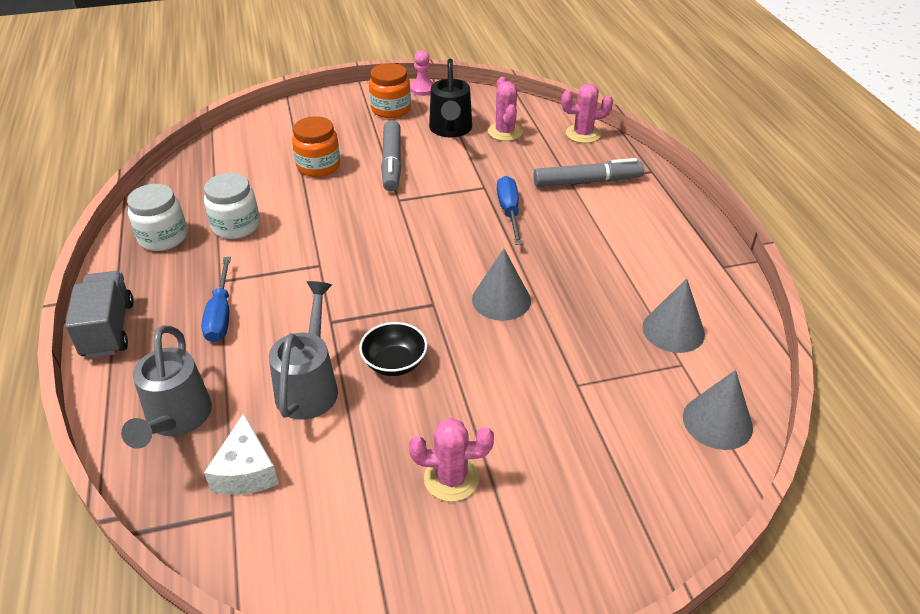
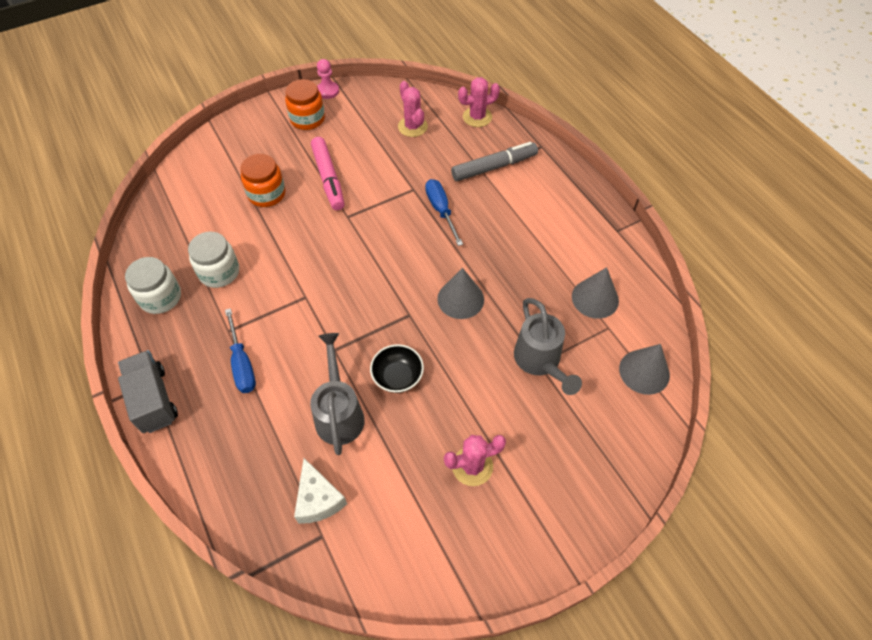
camera: 15 degrees left, 15 degrees up
(176, 420) = (246, 469): grey watering can -> grey watering can (540, 362)
(392, 163) = (328, 178): grey marker -> pink marker
(450, 130) = (366, 133): black watering can -> none

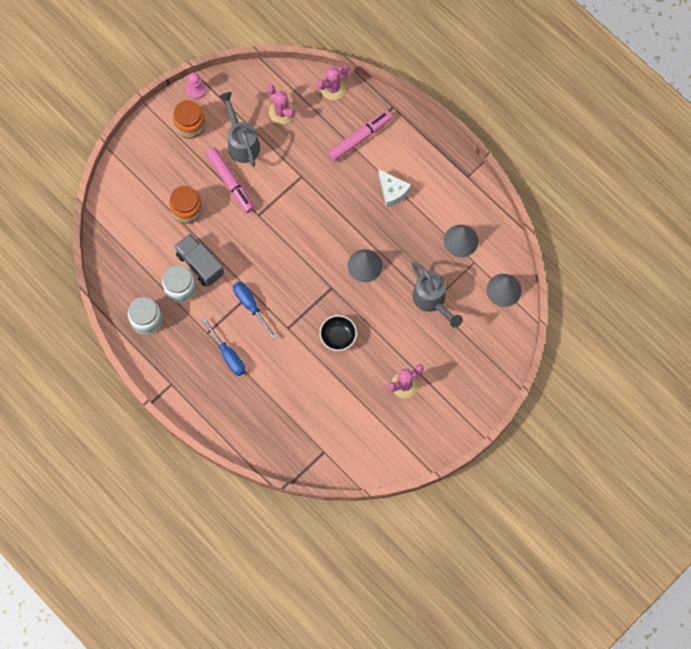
camera: 15 degrees left, 15 degrees up
(153, 400) = (178, 395): grey truck -> grey truck (200, 264)
(318, 499) = (314, 431): white cheese -> white cheese (392, 191)
(339, 413) = (307, 372): grey watering can -> grey watering can (241, 142)
(441, 210) = (329, 191): blue screwdriver -> blue screwdriver (250, 306)
(494, 167) = (359, 138): grey marker -> pink marker

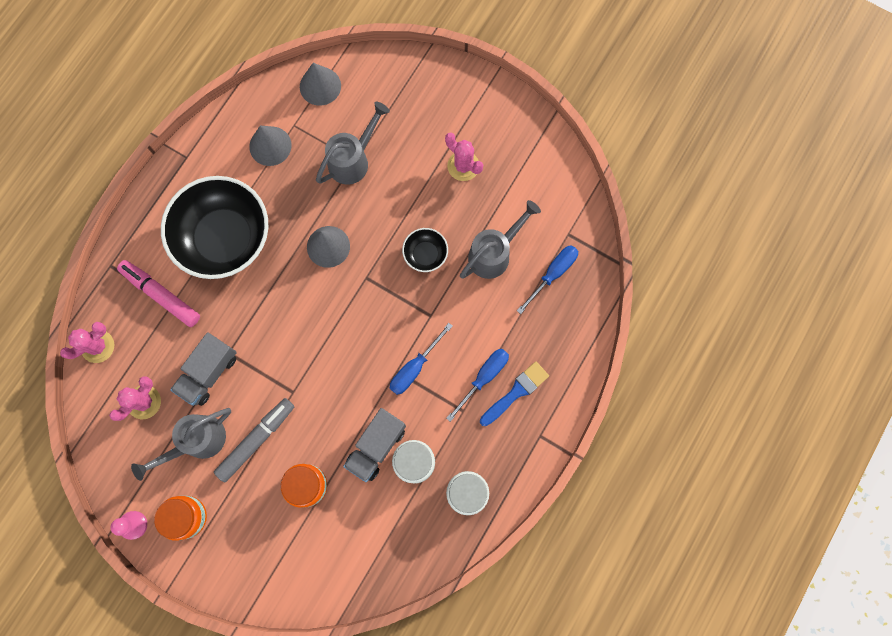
camera: 105 degrees left, 5 degrees up
(209, 375) = (516, 392): none -> blue brush
(230, 182) = (256, 440): pink marker -> grey marker
(290, 160) = (209, 373): none -> grey truck
(294, 430) = (552, 274): none -> blue screwdriver
(324, 389) = (494, 253): none -> grey watering can
(332, 88) = (98, 346): pink cactus -> pink cactus turned 75 degrees counterclockwise
(392, 191) = (225, 238): white cheese -> black bowl

